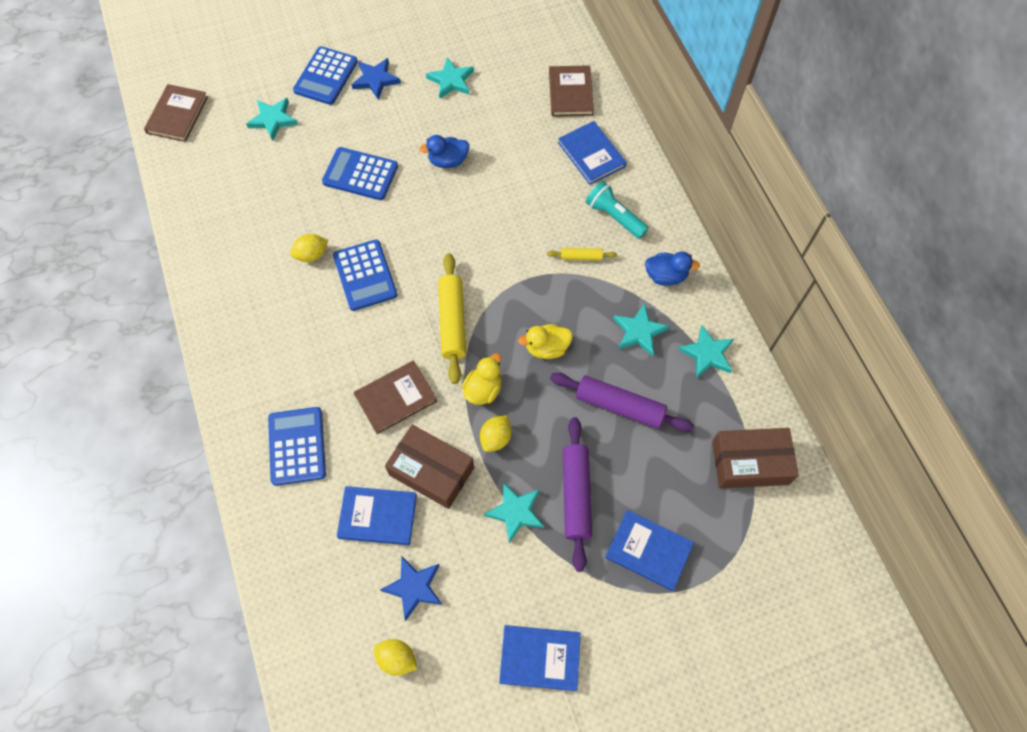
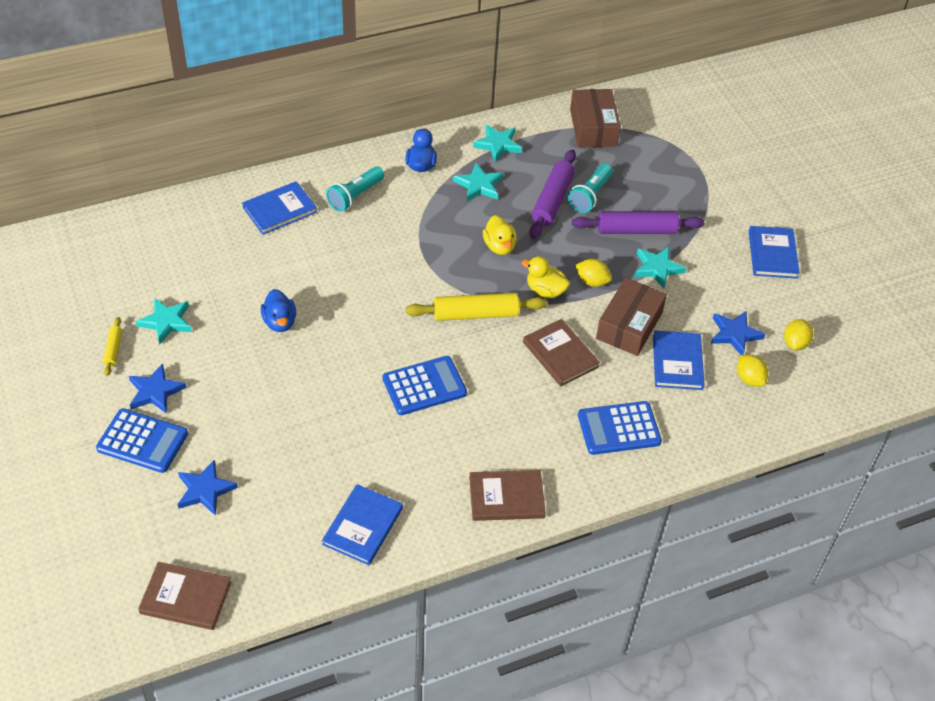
camera: 95 degrees left, 15 degrees down
(273, 120) = (205, 490): turquoise star -> blue star
(311, 255) = (399, 435): yellow lemon -> yellow lemon (749, 379)
(360, 174) = (293, 398): blue calculator -> none
(570, 93) = (197, 223): brown book -> brown book (506, 497)
(581, 257) = (400, 221): yellow rolling pin -> yellow rolling pin (113, 349)
(630, 448) = (590, 196): none -> turquoise flashlight
(648, 551) = (675, 189): blue book -> blue book (363, 526)

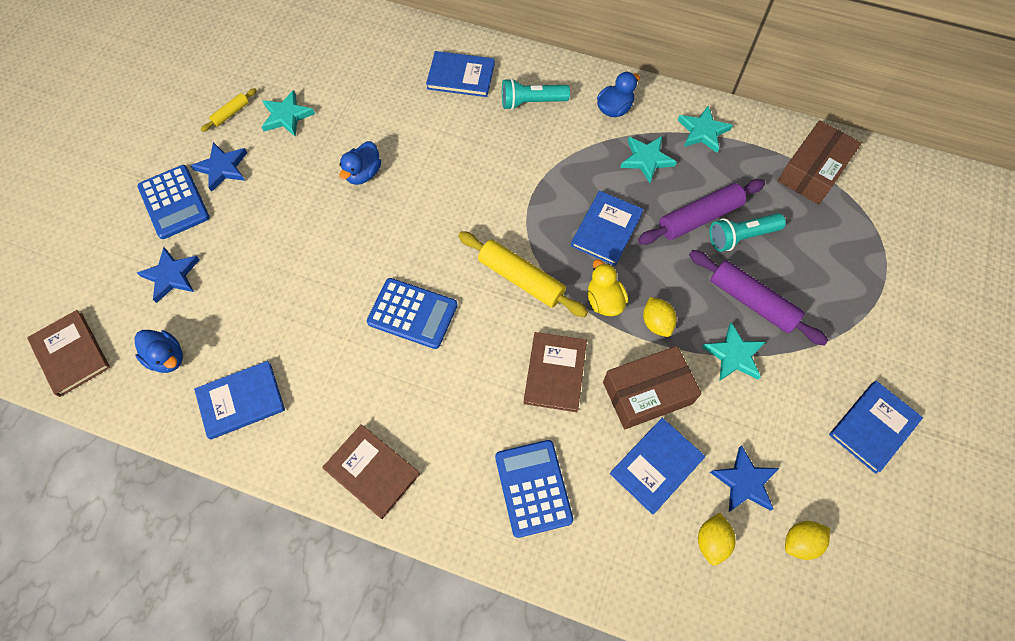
camera: 45 degrees right, 15 degrees up
(270, 542) = (167, 357): none -> blue duck
(499, 246) = (606, 229): yellow duck -> blue book
(619, 428) = (533, 488): blue calculator -> blue calculator turned 45 degrees clockwise

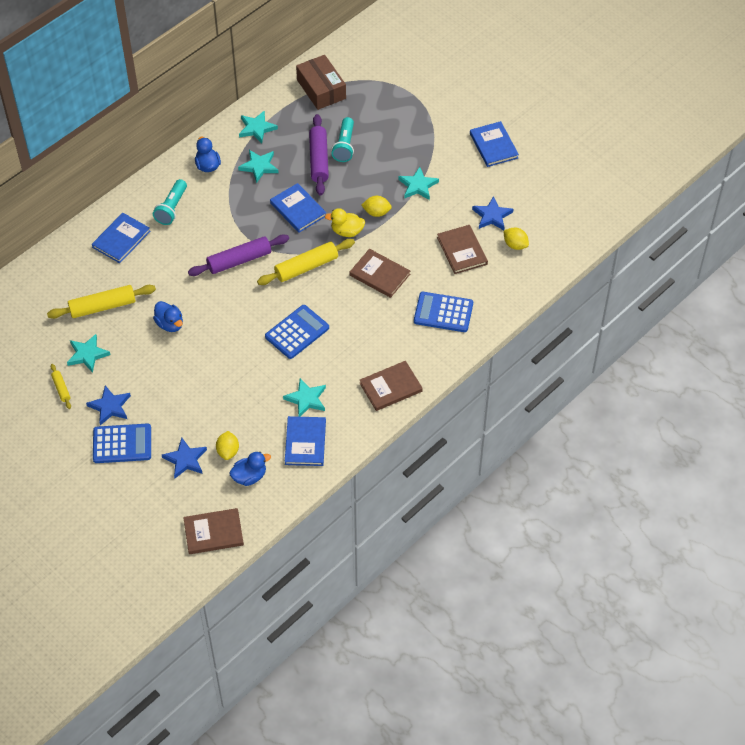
camera: 65 degrees left, 10 degrees down
(311, 371) = (306, 399): none -> turquoise star
(359, 101) = (102, 306): none -> yellow rolling pin
(647, 393) = (417, 236): brown box -> none
(656, 466) = (462, 251): blue book -> brown book
(752, 302) = (390, 161): purple rolling pin -> purple rolling pin (239, 260)
(800, 542) = (535, 207): yellow lemon -> yellow lemon (228, 451)

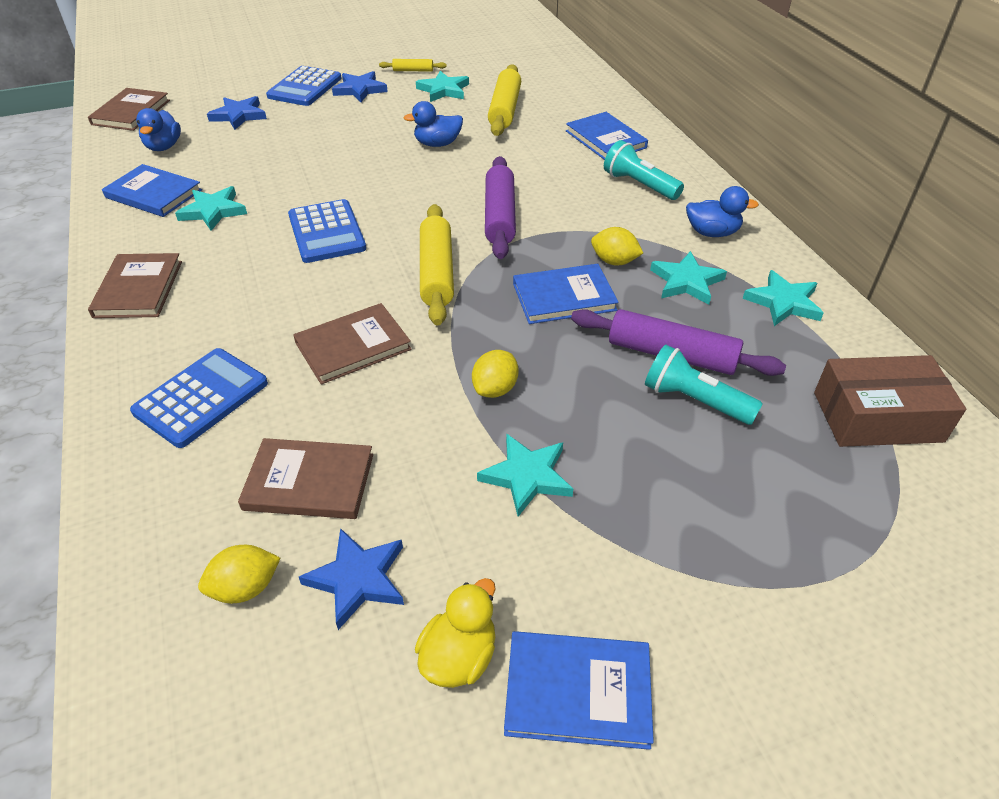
camera: 115 degrees right, 10 degrees down
(228, 451) = (214, 141): yellow lemon -> yellow lemon (614, 261)
(347, 231) = (477, 337): yellow duck -> yellow duck (459, 656)

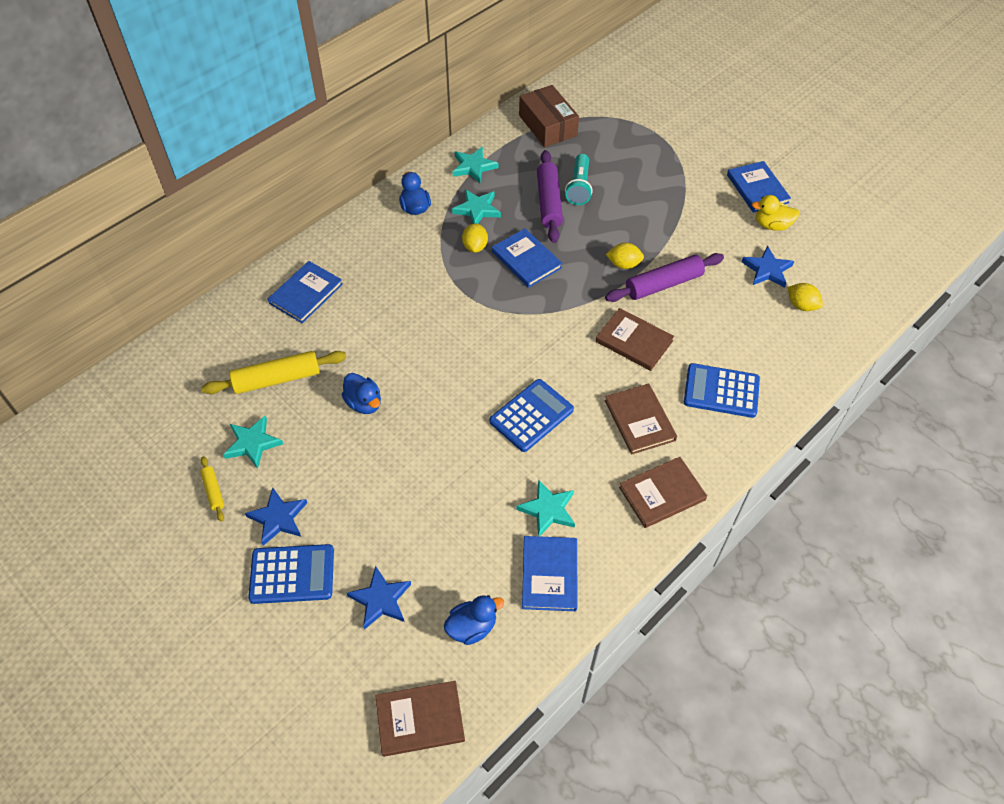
camera: 115 degrees left, 10 degrees up
(309, 482) = (735, 312): brown book -> brown book (640, 420)
(437, 273) = (540, 330): yellow rolling pin -> none
(500, 216) = (454, 321): purple rolling pin -> purple rolling pin (663, 284)
(527, 476) = (671, 233): turquoise star -> none
(639, 185) = (370, 257): turquoise flashlight -> none

